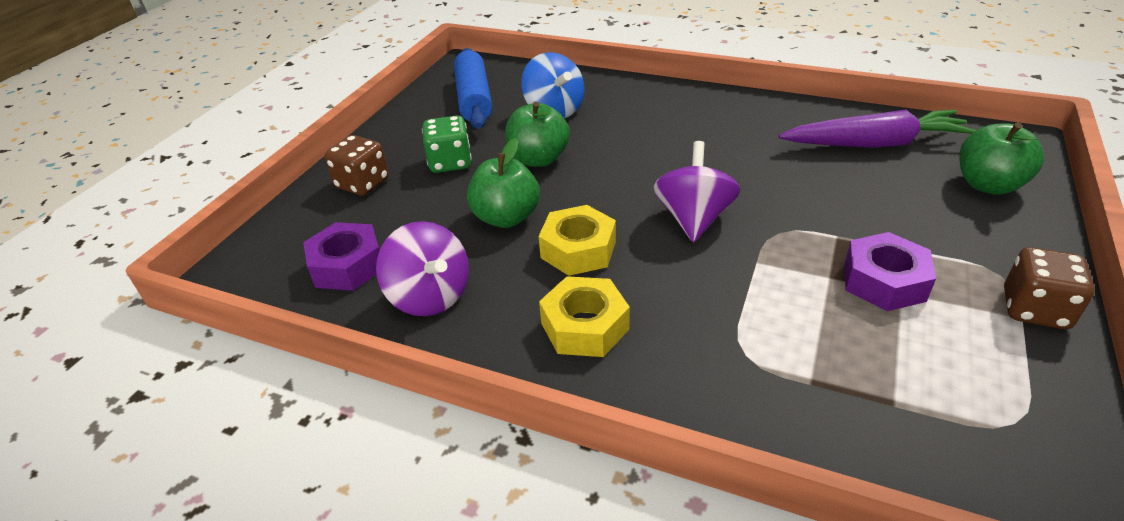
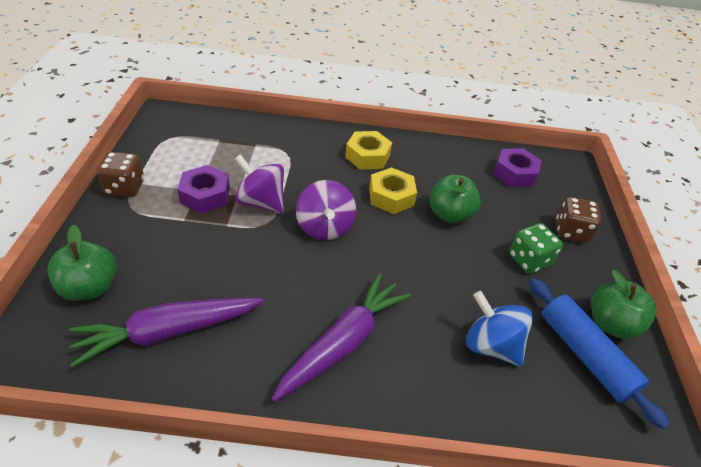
camera: 155 degrees right, 5 degrees up
(430, 296) = (455, 162): purple spinning top -> purple spinning top (261, 202)
(538, 159) = (463, 272): green apple -> green apple (611, 324)
(695, 123) = (343, 342): none -> purple carrot

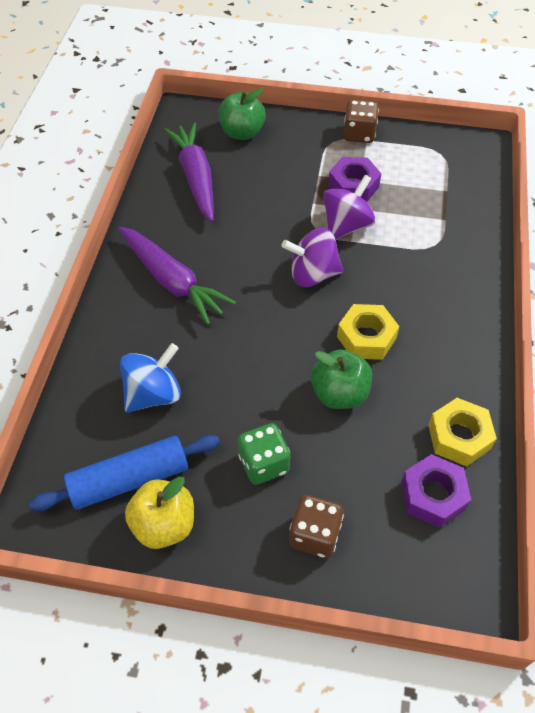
camera: 100 degrees right, 10 degrees up
(367, 156) = (441, 321): yellow nut -> yellow nut (459, 437)
(611, 324) = (164, 525): green apple -> yellow apple

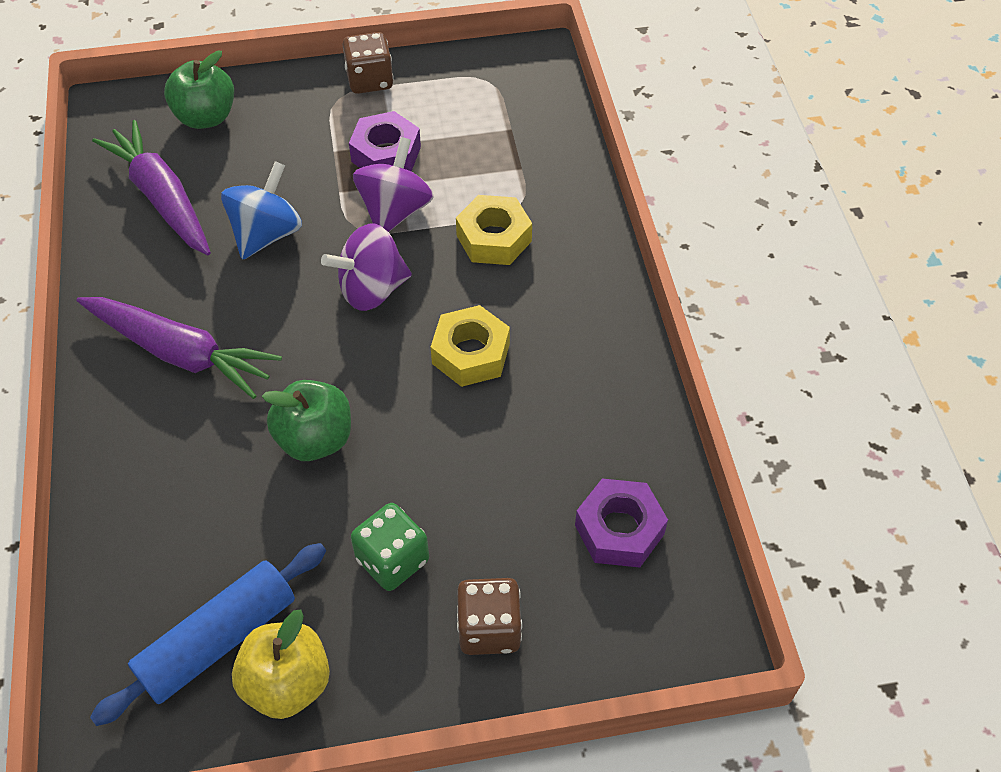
camera: 20 degrees left, 0 degrees up
(153, 394) = (210, 515): blue spinning top -> blue spinning top (267, 234)
(339, 393) = (460, 438): green apple -> green apple (315, 439)
(459, 437) = (628, 446): yellow nut -> yellow nut (494, 238)

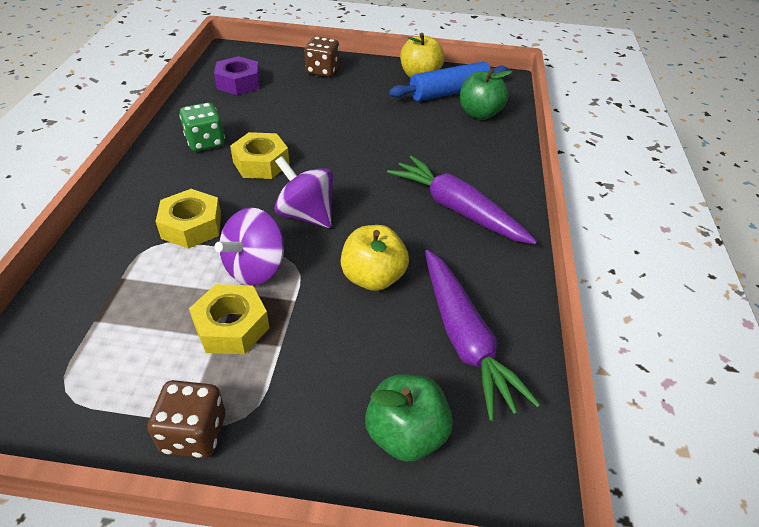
camera: 165 degrees left, 10 degrees down
(267, 234) = (373, 277): blue spinning top -> yellow apple
(315, 439) = (378, 147): green apple -> green apple (479, 113)
(371, 290) = (306, 215): purple spinning top -> purple spinning top turned 135 degrees counterclockwise
(386, 154) = (231, 326): purple nut -> yellow nut
(392, 560) = (356, 97): green dice -> green dice (205, 142)

